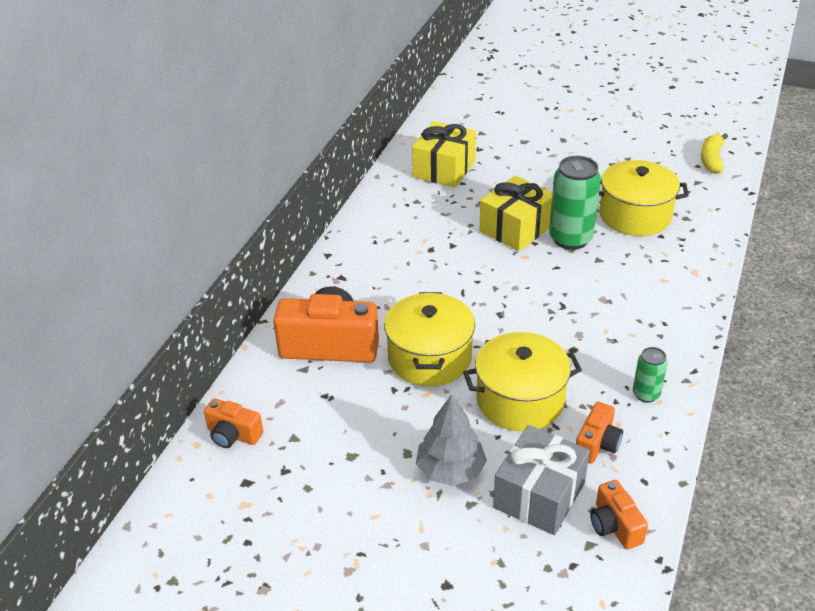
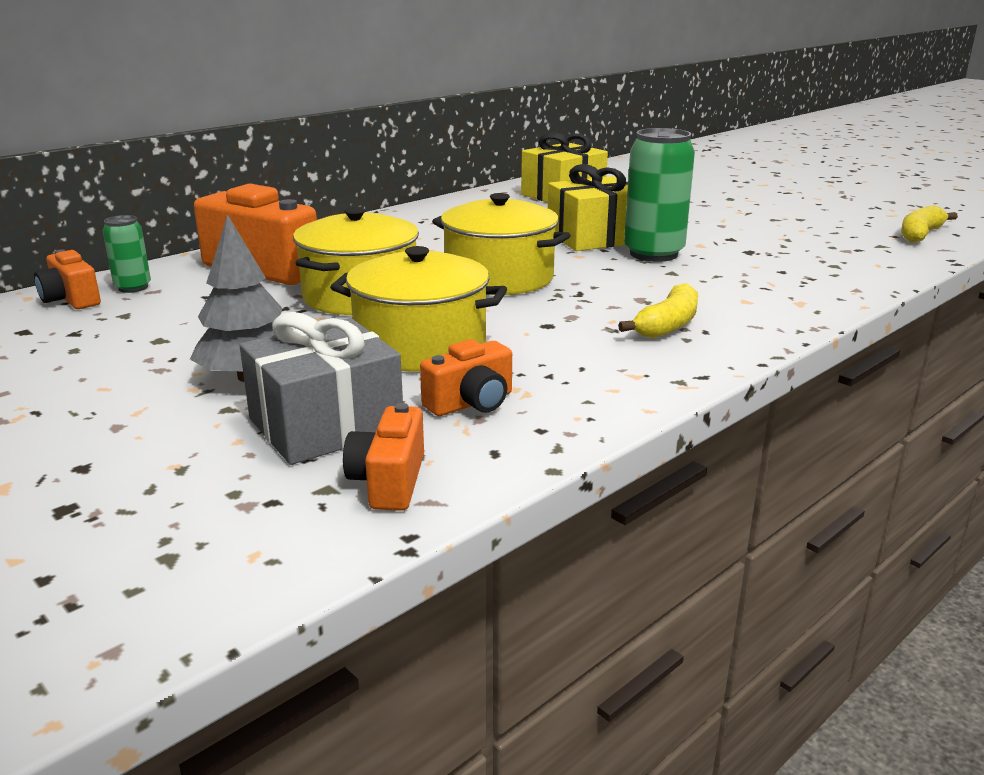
camera: 25 degrees right, 15 degrees down
(635, 215) = (762, 253): yellow pot -> yellow pot (499, 278)
(640, 324) = (667, 325): none -> yellow banana
(646, 394) = (601, 379): green can -> green can (133, 287)

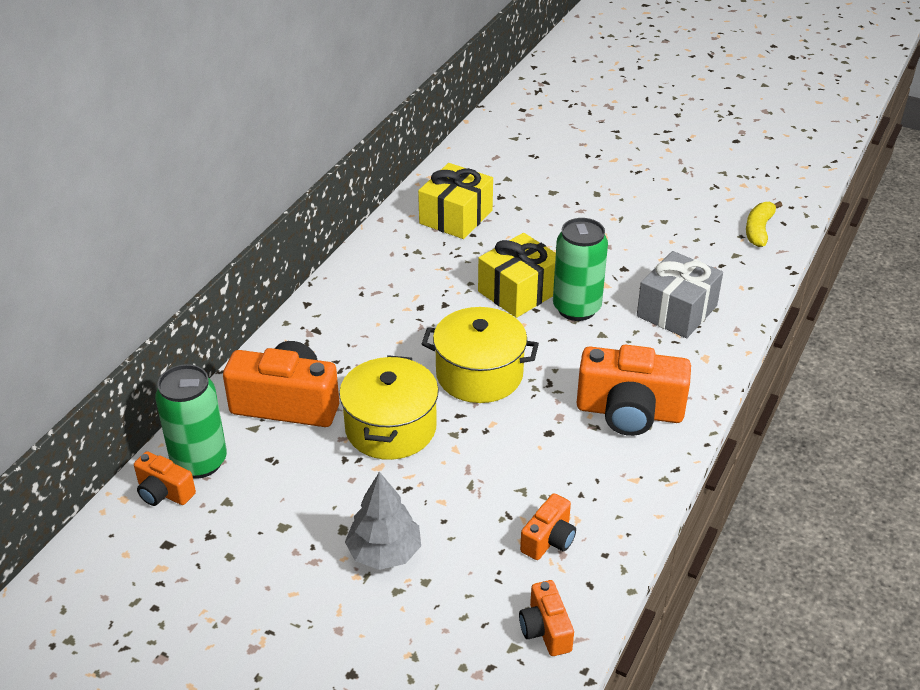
camera: 20 degrees left, 15 degrees up
(133, 287) = (199, 462): green can -> green can, size x1.88
(326, 425) = (472, 589): grey gift -> grey gift (677, 311)
(420, 346) = (477, 483): yellow pot -> none
(667, 325) = (629, 412): yellow banana -> orange camera

